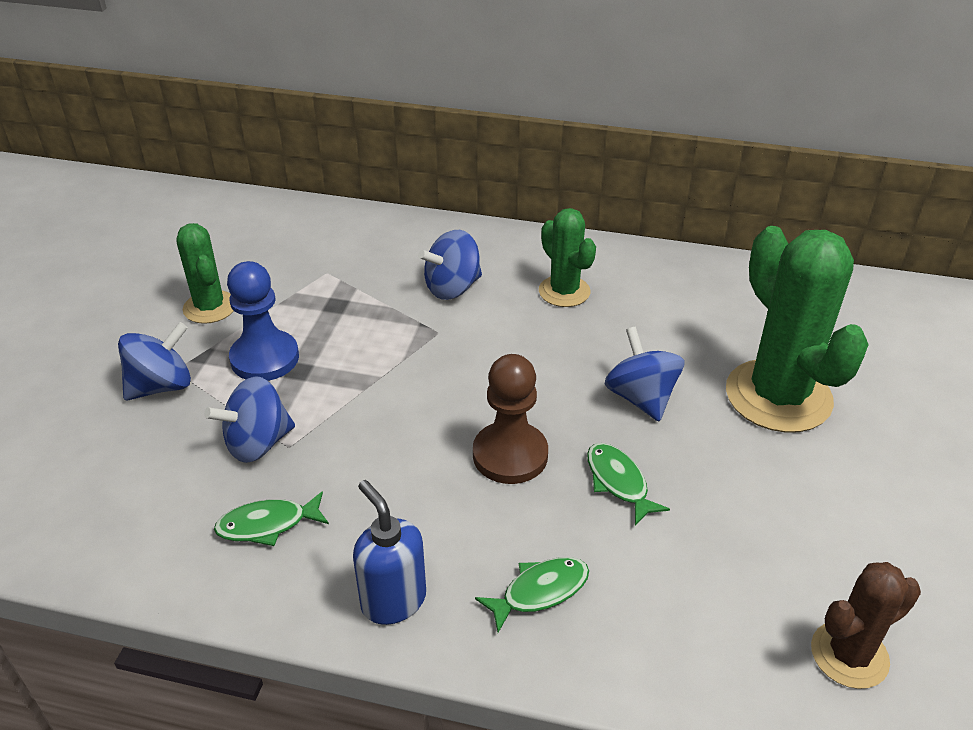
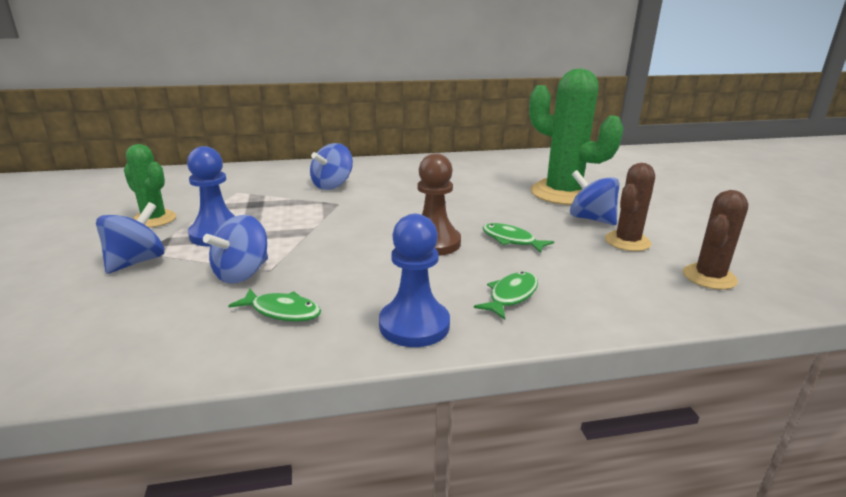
camera: 25 degrees left, 15 degrees down
(268, 524) = (282, 311): green fish -> green fish turned 120 degrees counterclockwise
(393, 600) = (414, 325): blue soap dispenser -> blue pawn
(564, 291) = (405, 176): green cactus -> none
(641, 398) = (490, 207): blue spinning top -> blue spinning top (591, 219)
(788, 539) = (627, 241): none -> brown cactus

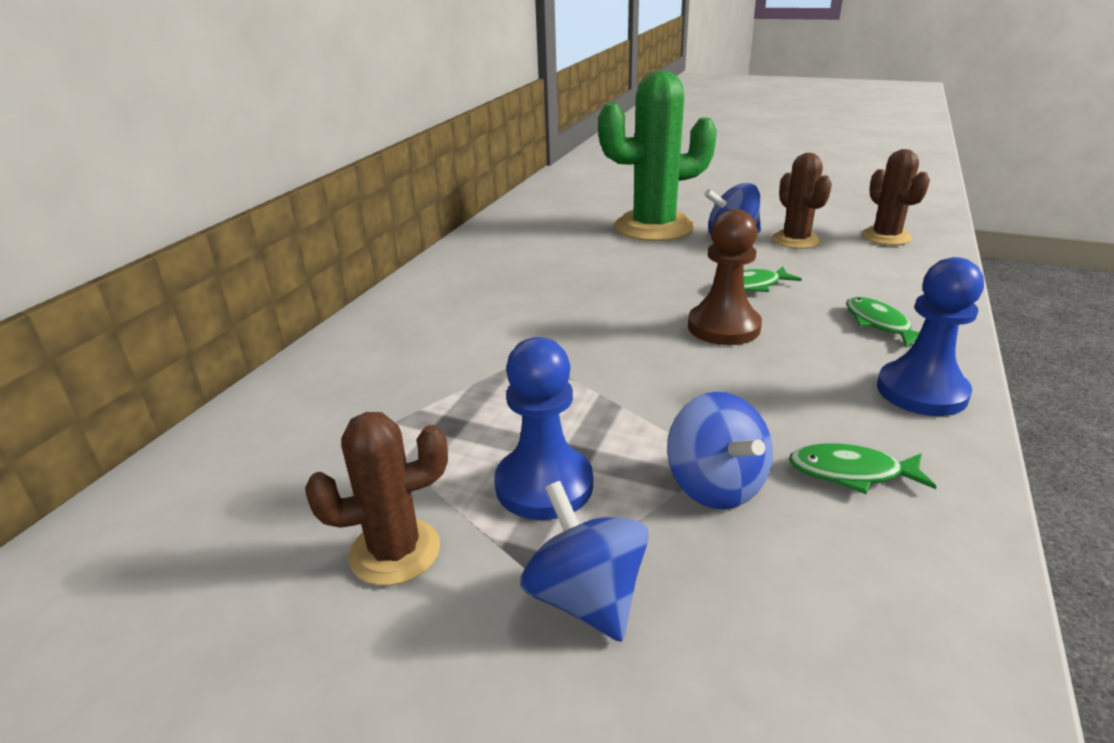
camera: 55 degrees left, 5 degrees up
(154, 219) = (395, 552): green cactus -> brown cactus
(282, 311) = (851, 472): green fish -> green fish turned 135 degrees counterclockwise
(332, 185) = (455, 344): blue spinning top -> none

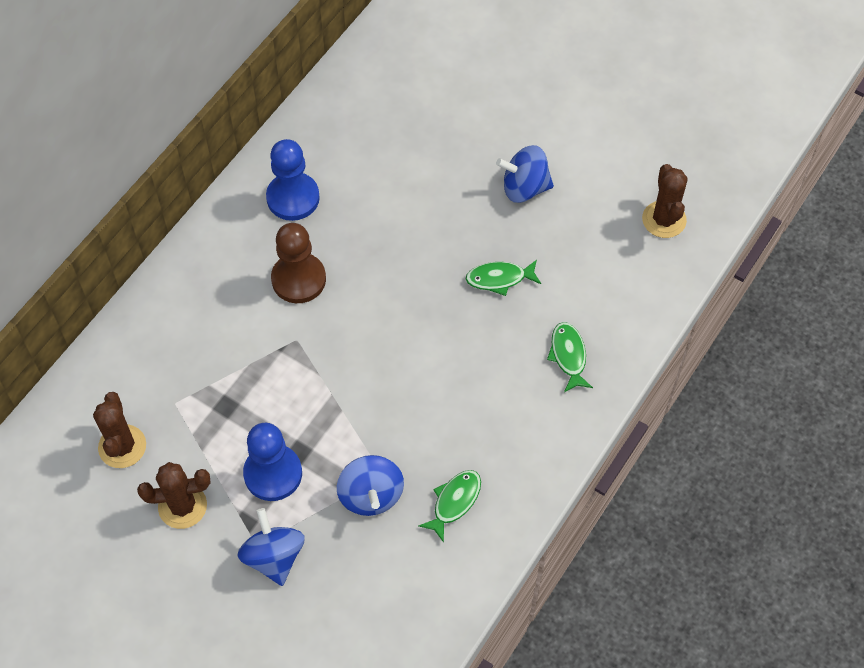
camera: 10 degrees right, 30 degrees up
(654, 227) = (461, 152): green cactus -> none
(723, 327) = (450, 334): brown pawn -> brown pawn (298, 279)
(795, 240) = (579, 208): brown cactus -> brown cactus (122, 446)
(851, 472) = (454, 502): green fish -> green fish turned 105 degrees clockwise
(921, 391) = (545, 439): blue pawn -> blue pawn (293, 198)

